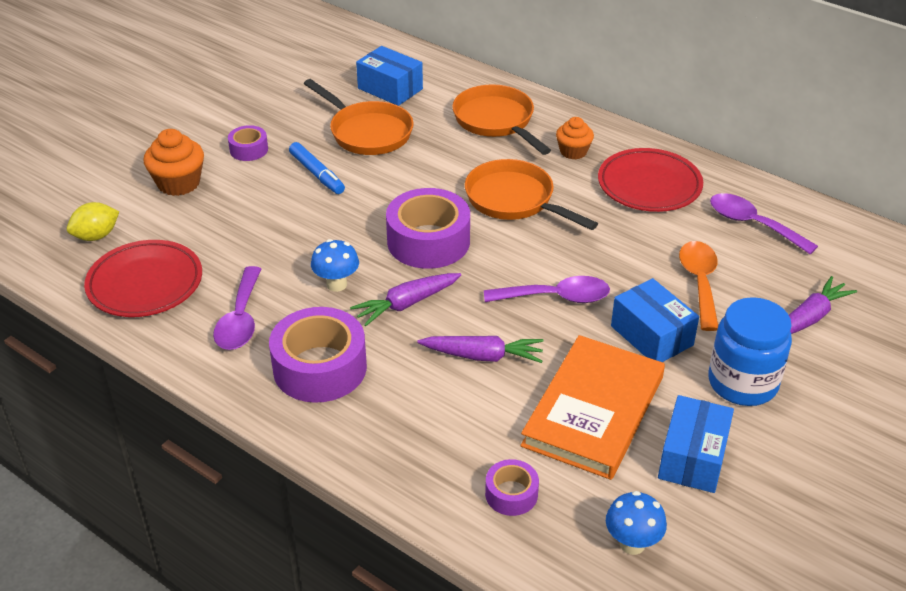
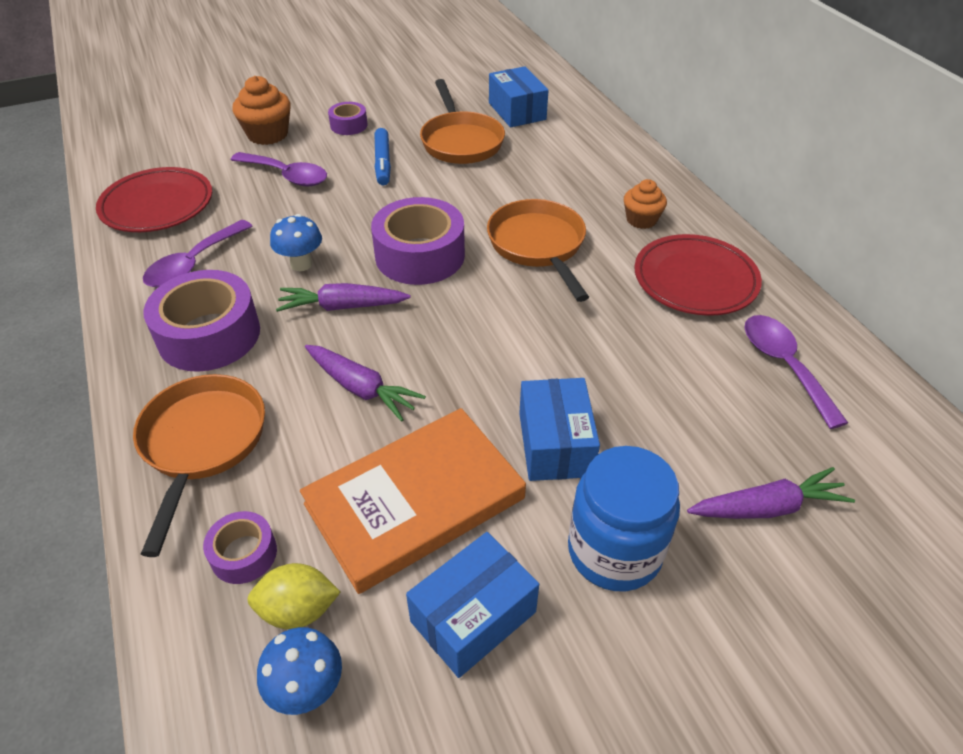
camera: 30 degrees right, 5 degrees up
(96, 236) = (165, 155): yellow lemon -> yellow lemon (298, 610)
(496, 121) = (589, 168): orange pan -> orange pan (202, 443)
(556, 297) = (490, 358): purple spoon -> purple spoon (287, 176)
(699, 282) = (663, 407): orange spoon -> none

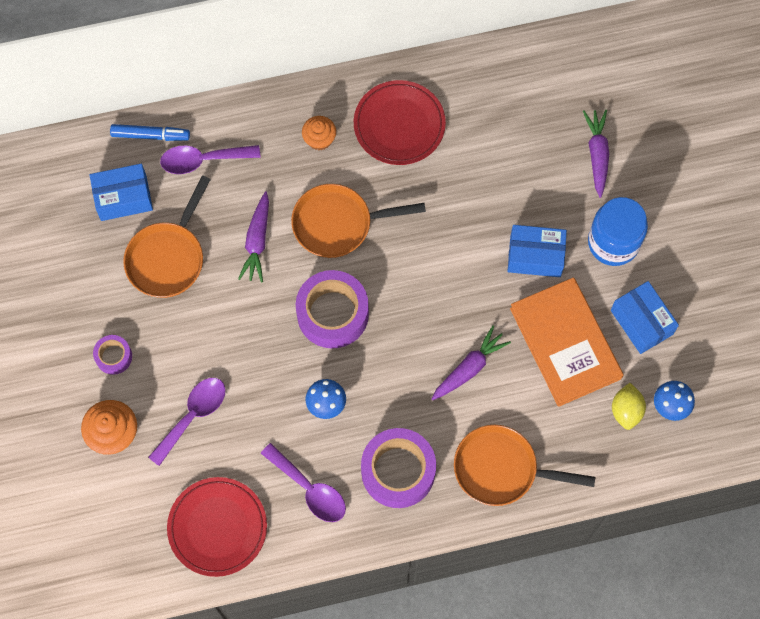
camera: 80 degrees left, 25 degrees up
(244, 554) = (587, 440): purple tape -> none
(342, 307) = (383, 376): purple carrot -> purple carrot (257, 241)
(383, 163) = (189, 330): blue marker -> blue marker (150, 135)
(461, 141) = (168, 258): orange pan -> orange pan turned 120 degrees clockwise
(784, 365) = (492, 101): purple spoon -> purple spoon (203, 160)

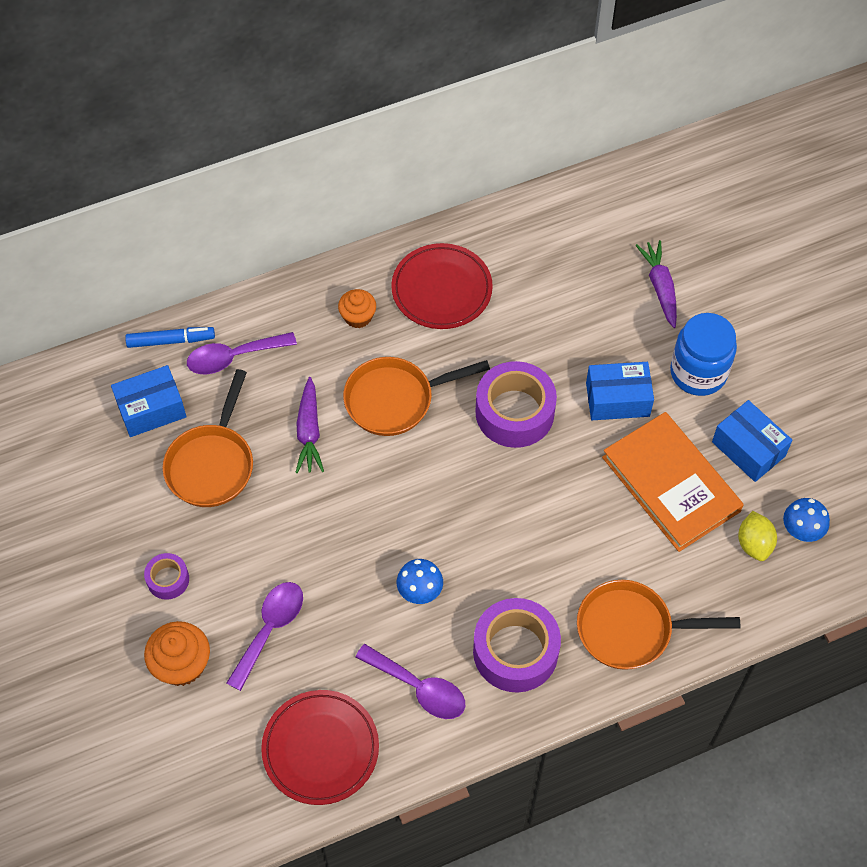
camera: 10 degrees left, 10 degrees down
(332, 314) = (408, 494): purple tape -> purple tape (514, 412)
(469, 367) = (571, 526): purple carrot -> none

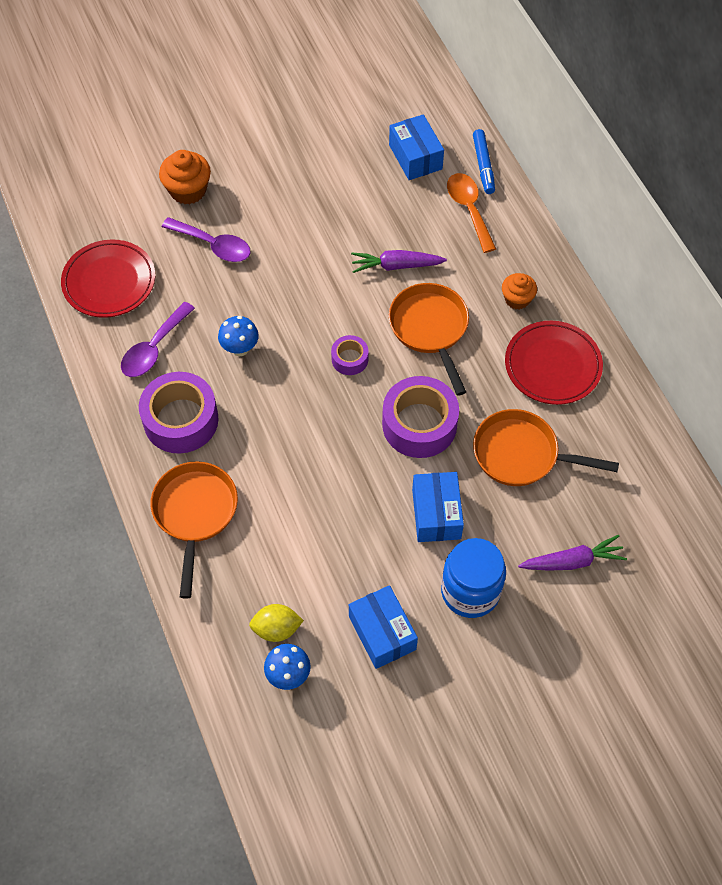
camera: 90 degrees right, 0 degrees up
(168, 579) = (260, 177): purple tape -> purple tape (350, 359)
(212, 464) = (364, 200): orange pan -> orange pan (521, 454)
(233, 357) = (469, 209): purple spoon -> orange spoon
(671, 484) = (343, 557): orange book -> none
(748, 449) = (382, 633): blue box -> blue box turned 75 degrees counterclockwise

